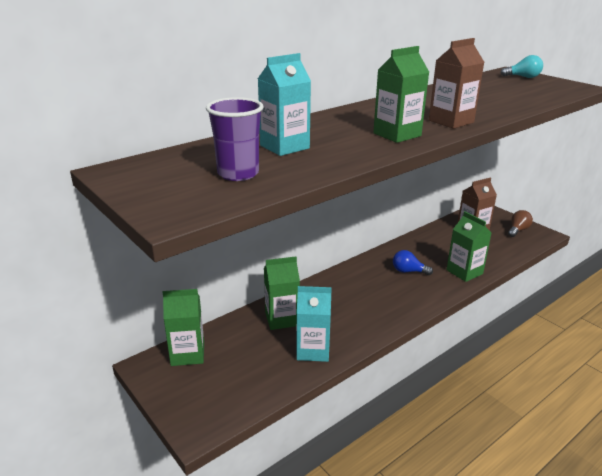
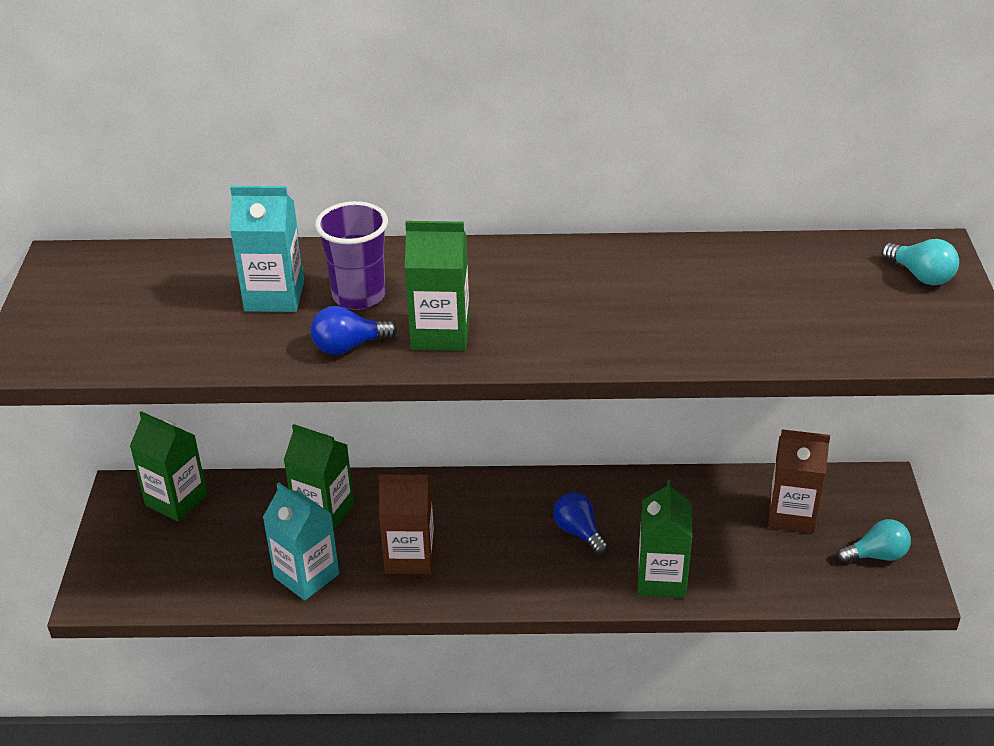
camera: 40 degrees right, 10 degrees up
(238, 174) = (160, 322): purple cup -> purple cup (359, 296)
(365, 150) = (349, 346): none -> blue light bulb
(451, 121) = (563, 339): brown carton -> brown carton (410, 557)
(518, 230) = (876, 555): brown light bulb -> turquoise light bulb

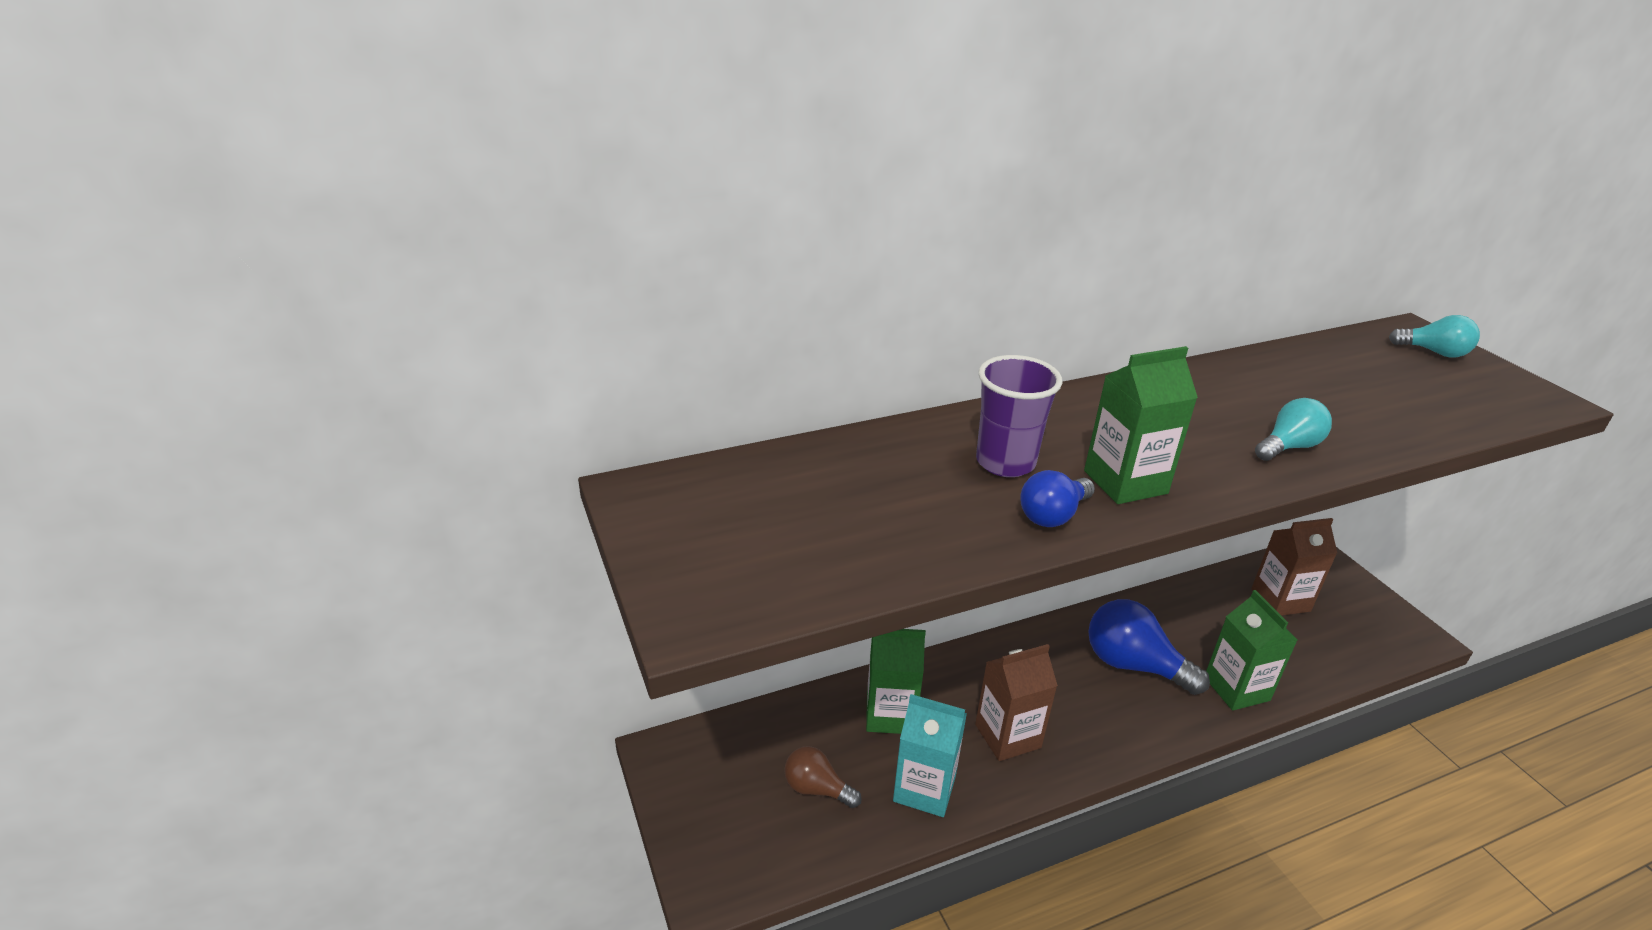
camera: 25 degrees left, 5 degrees down
(176, 500) = (728, 746): green carton -> none
(221, 550) = (817, 789): none -> brown light bulb
(274, 296) = (920, 480): turquoise carton -> none
(579, 532) = (1133, 665): blue light bulb -> blue light bulb, size x1.73
(876, 555) = (1370, 617): turquoise light bulb -> turquoise light bulb (1288, 447)

